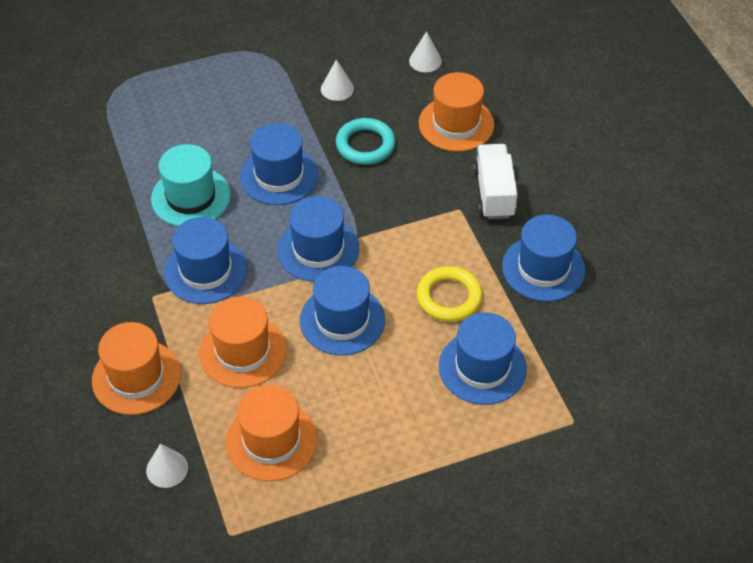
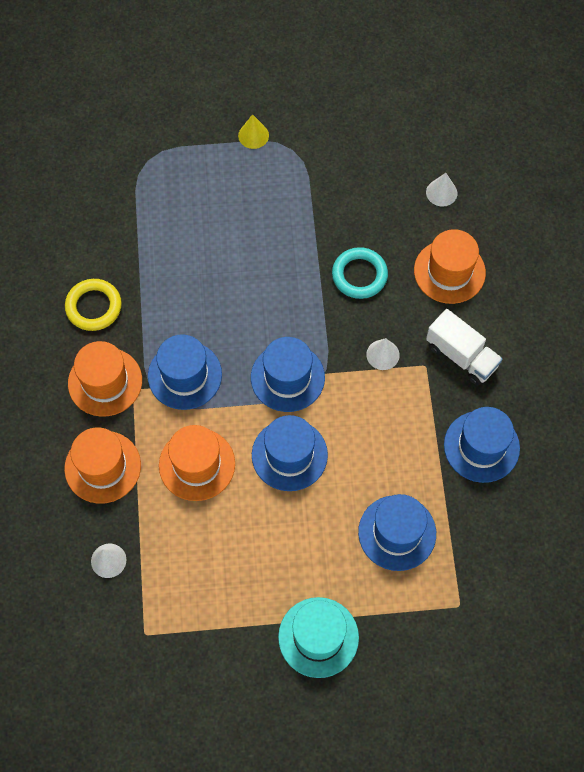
camera: 15 degrees right, 15 degrees up
(191, 197) = (190, 294): turquoise hat -> turquoise hat (318, 637)
(219, 49) = (253, 135): none -> yellow cone
(271, 441) = (200, 557): orange hat -> orange hat (105, 382)
(279, 175) = (273, 290): blue hat -> none
(337, 89) = (350, 206): white cone -> white cone (382, 354)
(449, 297) = (389, 455): yellow ring -> yellow ring (94, 307)
(494, 193) = (461, 356): white truck -> white truck turned 120 degrees clockwise

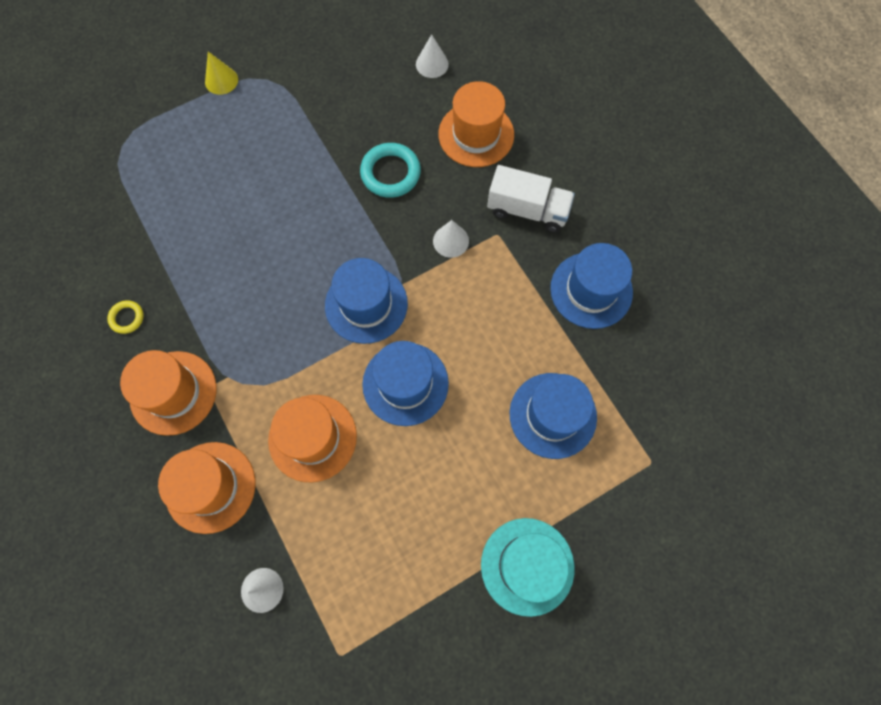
camera: 25 degrees left, 5 degrees up
(94, 307) = (127, 318): yellow ring -> yellow ring, size x0.54
(185, 375) = (257, 348): blue hat -> none

